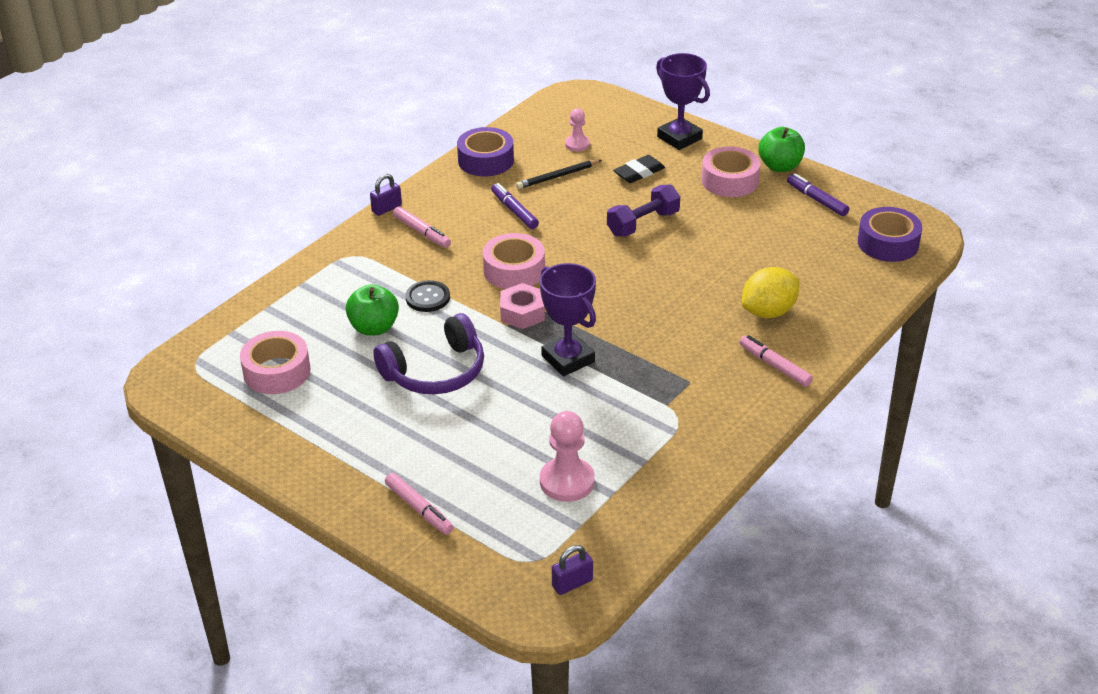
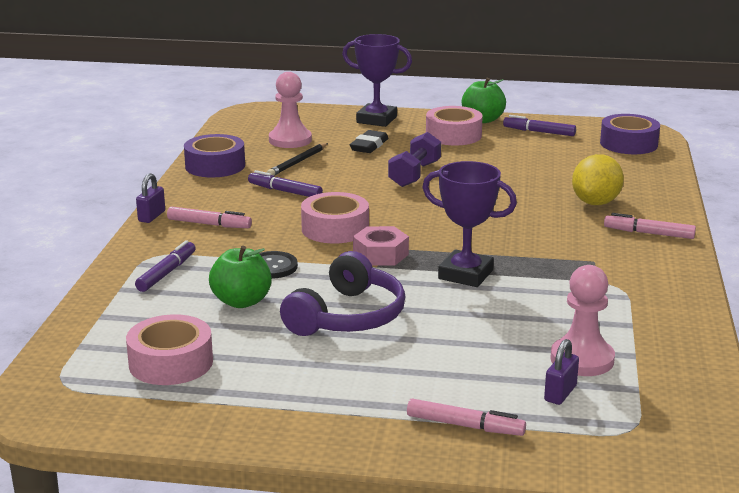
camera: 30 degrees left, 15 degrees down
(347, 277) = (167, 273): none -> purple marker
(572, 583) = (692, 434): purple padlock -> purple padlock (560, 393)
(577, 144) = (290, 140): pink pawn -> pink pawn, size x1.69

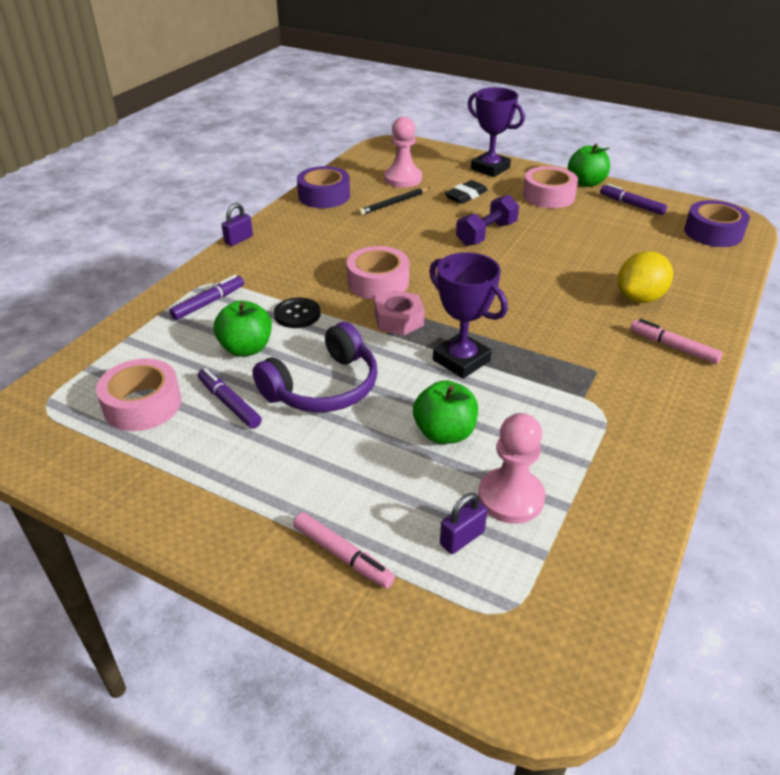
camera: 20 degrees right, 15 degrees up
(209, 224) = (277, 257): pink marker -> none
(285, 191) = (363, 233): purple marker -> purple marker (229, 403)
(490, 328) = (444, 433): none -> green apple

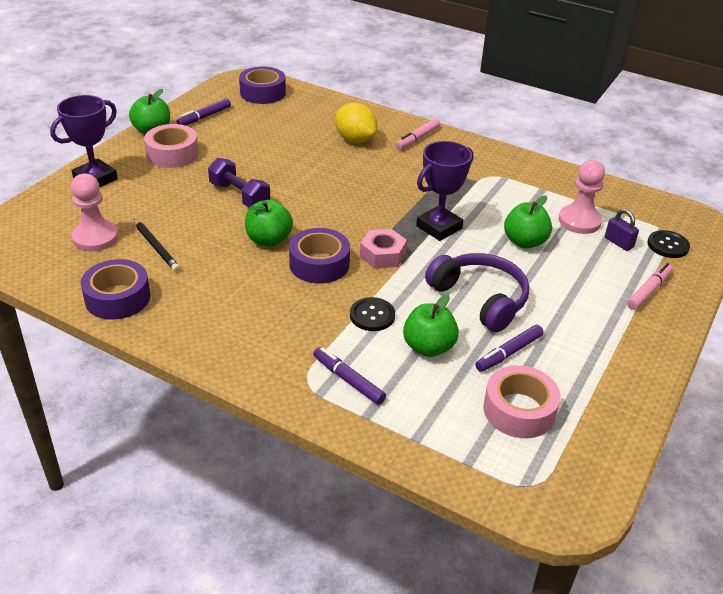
camera: 90 degrees left, 0 degrees up
(239, 240) = (212, 366): purple padlock -> none
(378, 282) = (319, 264): pink tape -> purple tape
(414, 253) = (269, 240): none -> green apple
(466, 196) = (154, 199): black eraser -> none
(466, 606) = (667, 245): none -> black button

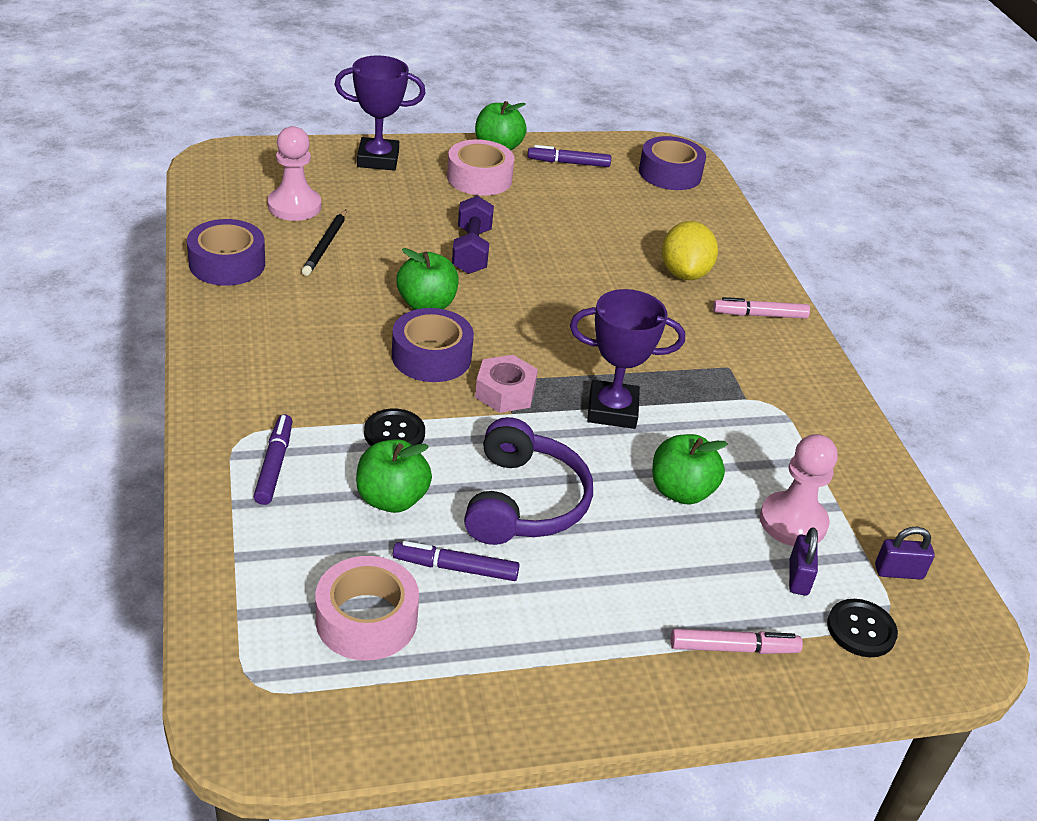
camera: 45 degrees right, 0 degrees up
(640, 212) = (898, 572): none -> purple padlock

